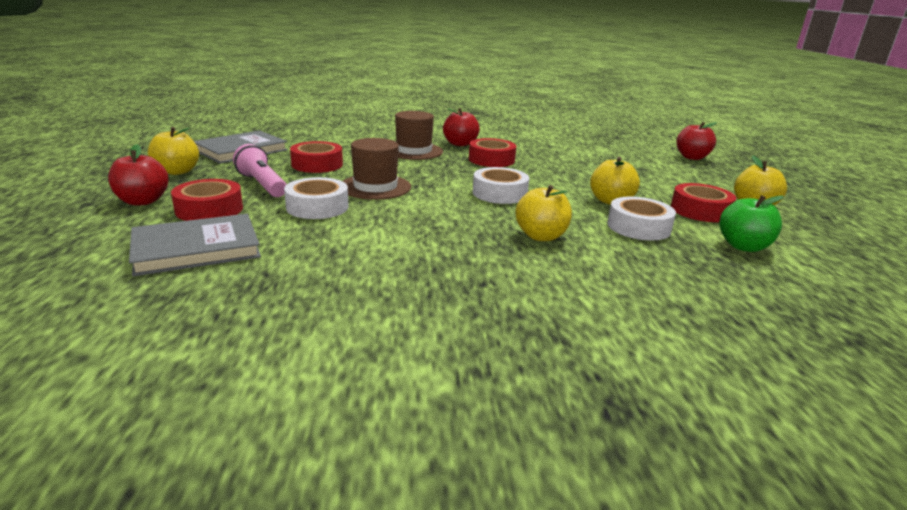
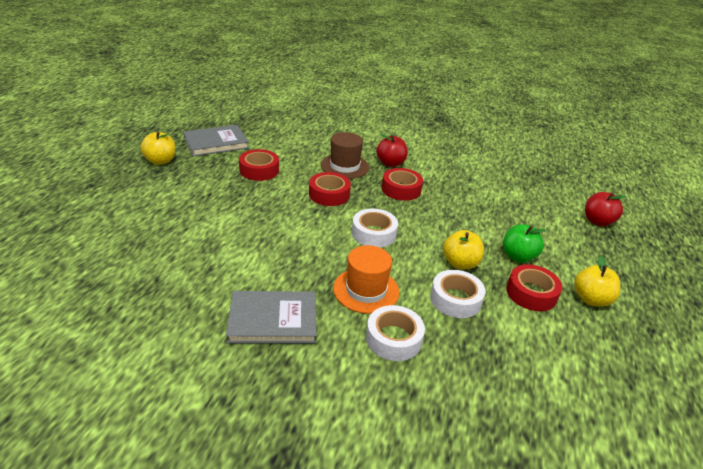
camera: 20 degrees right, 10 degrees up
(143, 201) = (123, 190): red apple -> none
(196, 249) = (129, 245): grey book -> grey book (273, 320)
(209, 209) = (158, 207): red tape -> red tape (329, 194)
(262, 185) = (207, 187): pink flashlight -> none
(317, 207) = (228, 220): white tape -> white tape (393, 339)
(375, 187) = (284, 206): brown hat -> none
(541, 236) = (366, 290): yellow apple -> orange hat
(743, 246) = (526, 344): green apple -> green apple (518, 256)

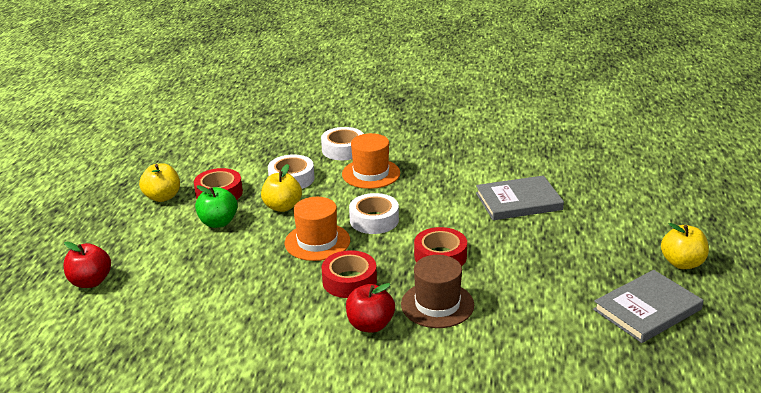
camera: 175 degrees right, 5 degrees down
(259, 170) = (548, 274): red tape -> none
(273, 320) = (437, 146): grey book -> grey book (518, 201)
(425, 222) = (317, 242): none -> orange hat

